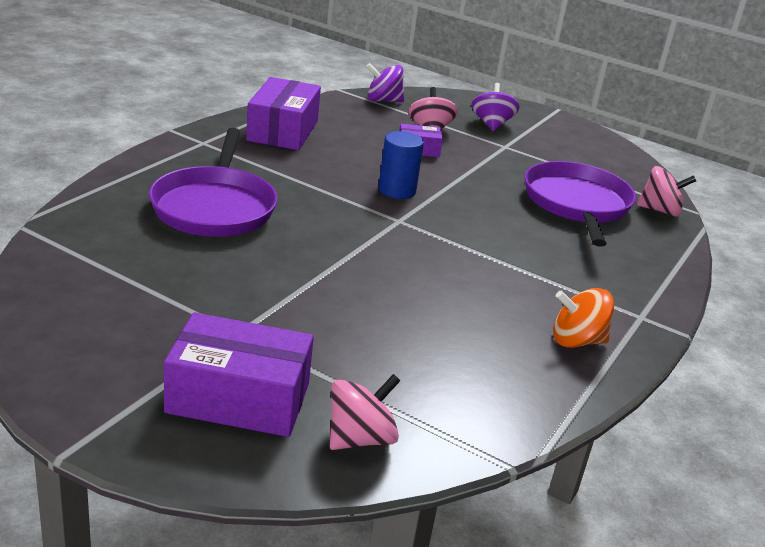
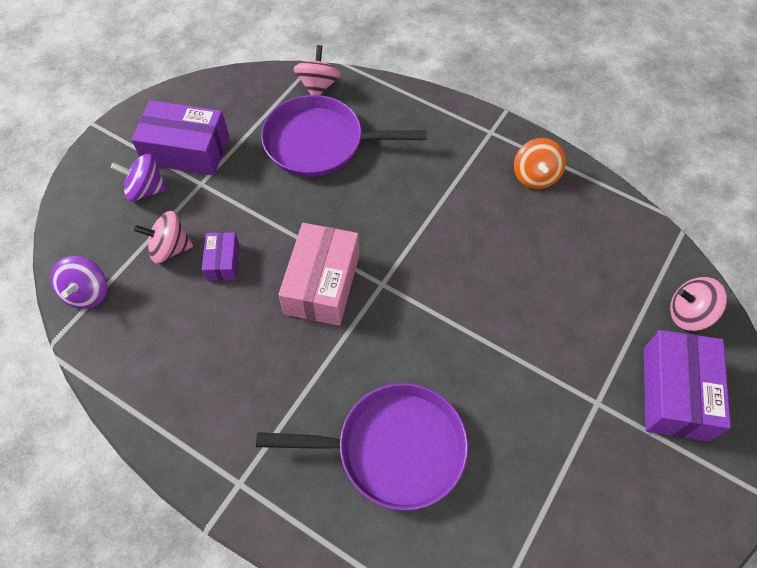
camera: 85 degrees left, 30 degrees up
(282, 131) = (193, 398): purple box -> purple box (186, 150)
(360, 438) = (688, 314): pink spinning top -> pink spinning top turned 45 degrees counterclockwise
(397, 190) = (322, 284): blue cylinder -> pink box

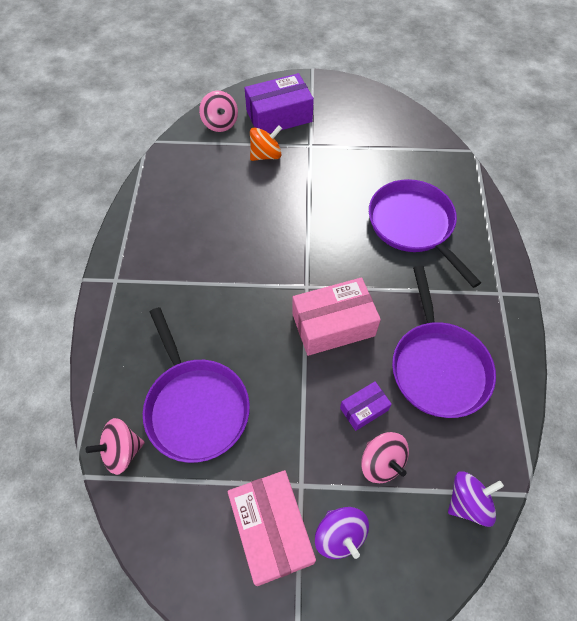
camera: 120 degrees left, 0 degrees up
(186, 150) = (271, 530): purple box -> pink box
(210, 351) = (438, 367): none -> purple pan
(535, 176) = (149, 234): orange spinning top -> orange spinning top (266, 155)

